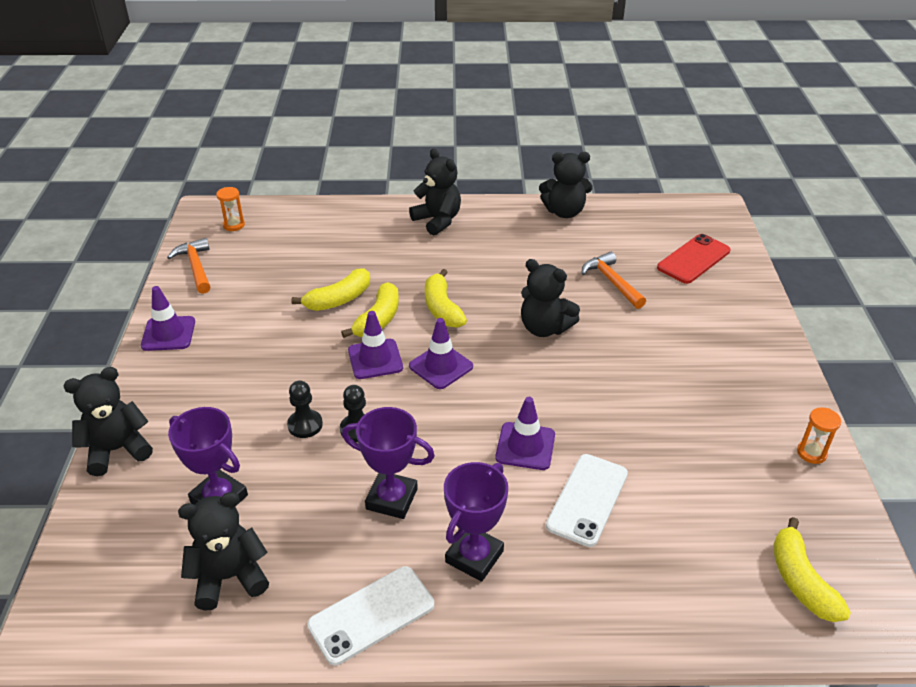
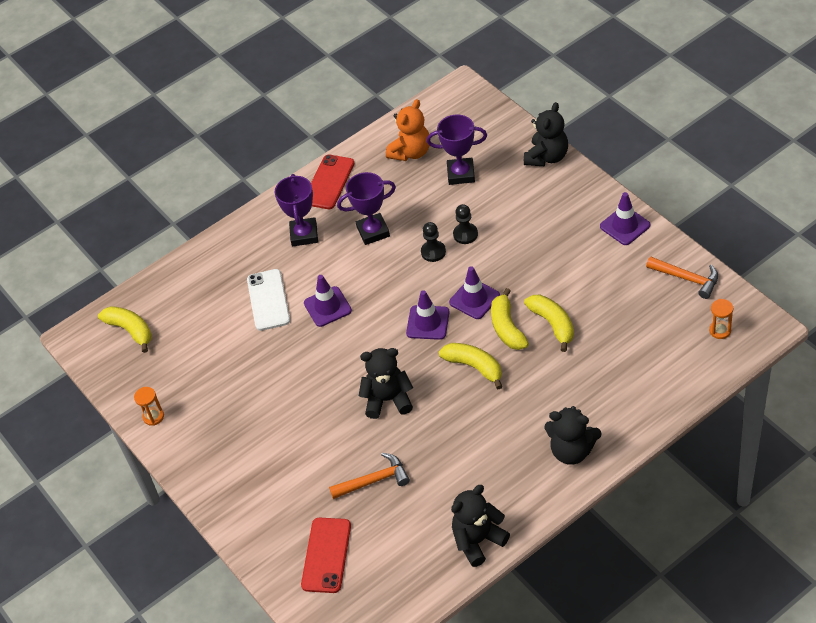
camera: 150 degrees right, 10 degrees up
(229, 577) = (411, 152): black teddy bear -> orange teddy bear
(339, 299) = (553, 324): yellow banana -> yellow banana turned 135 degrees clockwise
(371, 615) = (329, 182): white phone -> red phone
(611, 282) = (374, 480): orange hammer -> orange hammer turned 45 degrees counterclockwise

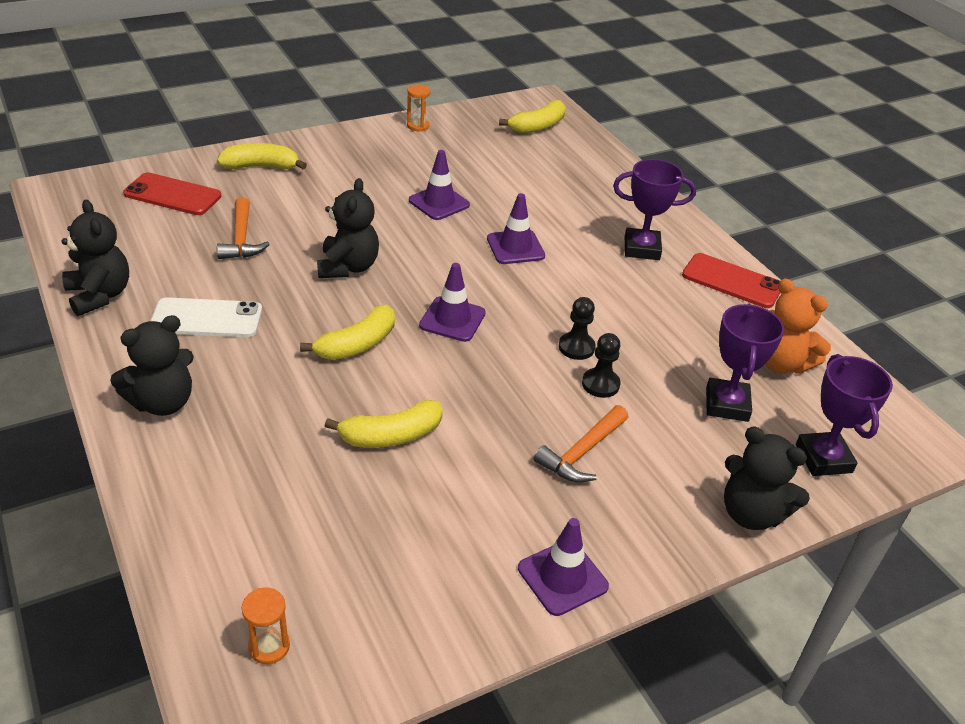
camera: 90 degrees right, 10 degrees down
(268, 300) = (544, 209): white phone -> white phone (206, 318)
(373, 232) = (631, 302): purple trophy -> purple trophy (823, 458)
(474, 299) = (474, 368): purple traffic cone -> purple traffic cone (439, 203)
(507, 328) = (408, 388): yellow banana -> yellow banana (261, 167)
(572, 451) = (162, 402): black teddy bear -> black teddy bear turned 150 degrees counterclockwise
(687, 279) = (407, 634): orange hammer -> orange hammer (582, 452)

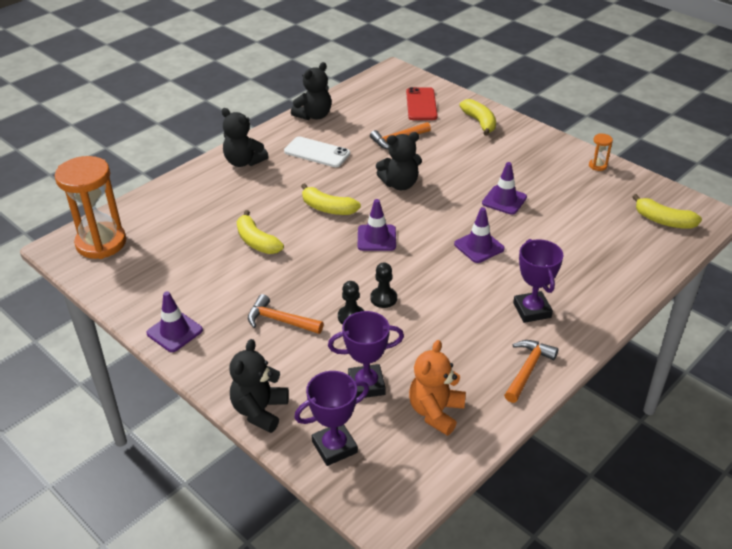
camera: 75 degrees right, 0 degrees up
(206, 318) = (317, 152): white phone -> white phone turned 45 degrees counterclockwise
(269, 646) = (101, 243): orange hourglass -> orange hourglass, size x2.47
(732, 281) = (528, 369): red phone -> orange hammer

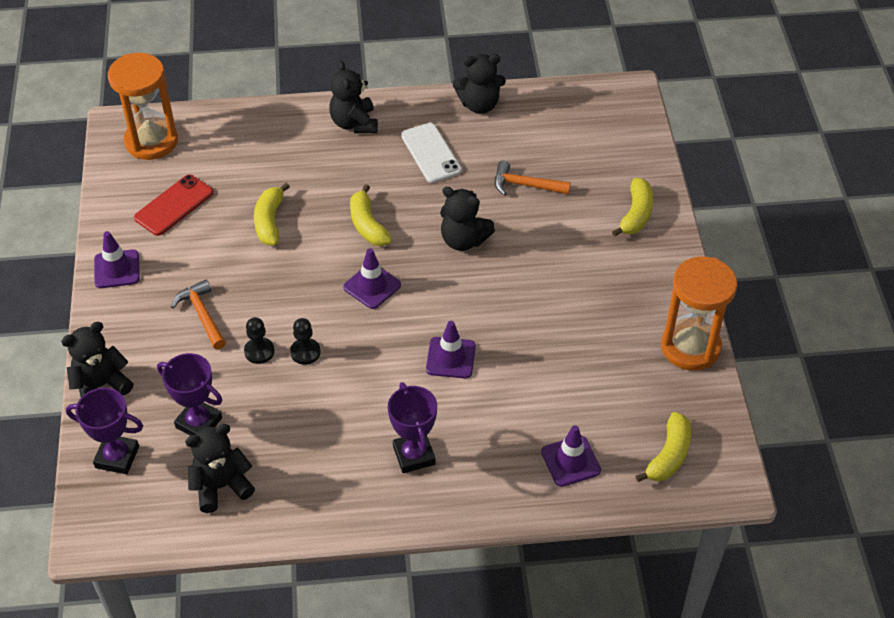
camera: 40 degrees right, 10 degrees up
(421, 104) = (603, 154): red phone -> red phone (174, 205)
(435, 412) = (221, 486): orange teddy bear -> black teddy bear
(504, 200) = (539, 324): purple traffic cone -> purple traffic cone (570, 461)
(528, 369) = (338, 506): orange hammer -> none
(532, 310) = (414, 455): purple trophy -> purple trophy turned 45 degrees counterclockwise
(597, 166) = (690, 347): orange hourglass -> orange hourglass, size x2.47
(663, 221) = (669, 455): yellow banana -> yellow banana turned 135 degrees counterclockwise

